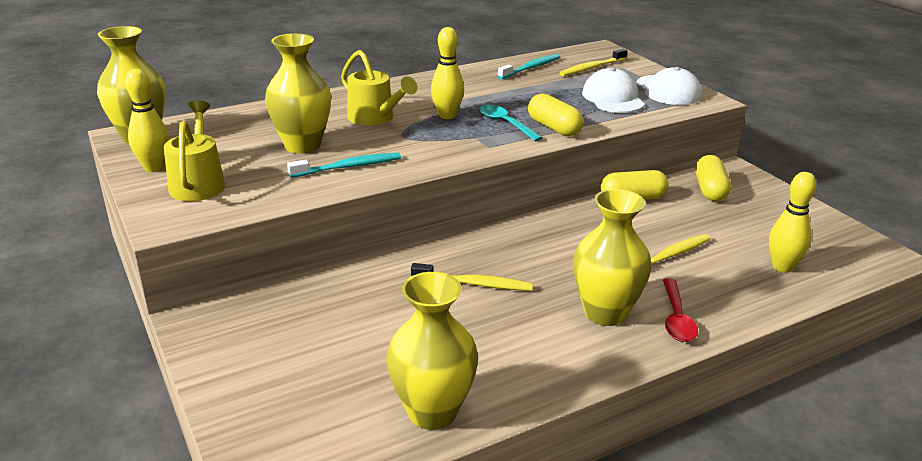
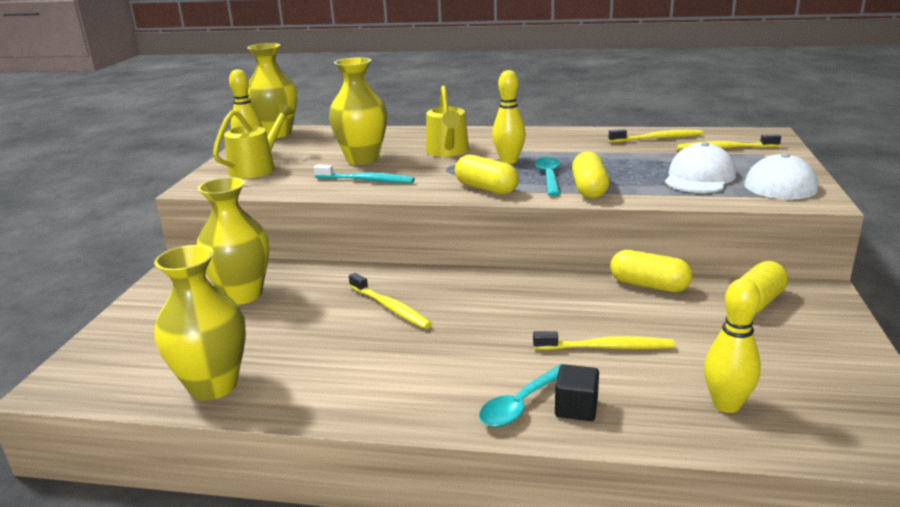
camera: 40 degrees right, 5 degrees down
(473, 148) = (486, 189): none -> yellow capsule
(531, 68) = (657, 138): turquoise toothbrush -> yellow toothbrush
(605, 313) = (461, 372): yellow vase -> yellow vase (242, 295)
(676, 318) = (522, 403): red spoon -> turquoise spoon
(711, 306) = (576, 408): none -> black cube

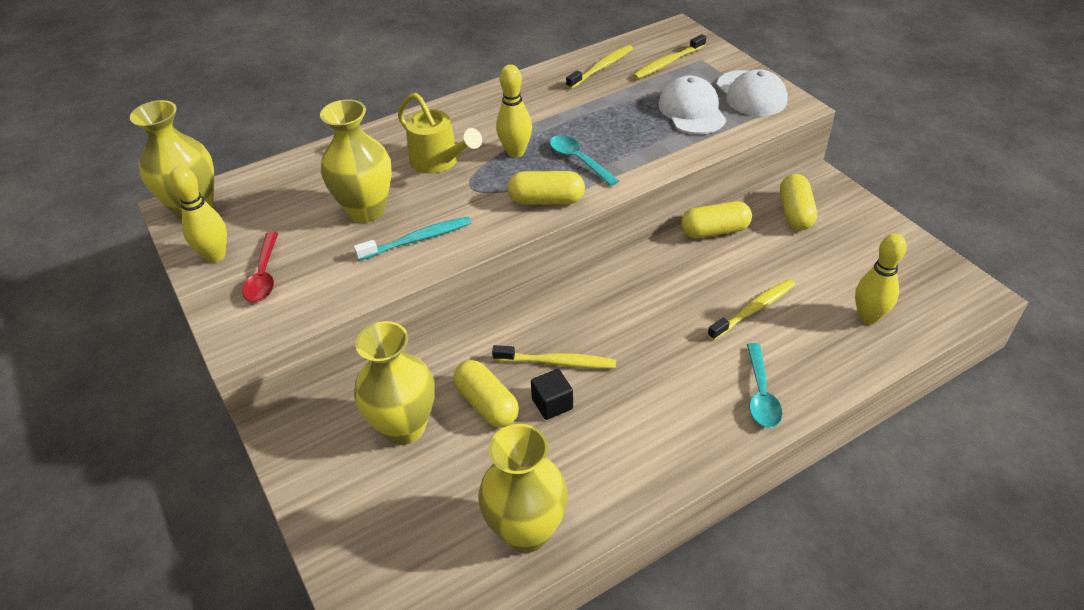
camera: 40 degrees left, 20 degrees up
(257, 168) = (264, 275): yellow watering can -> red spoon
(576, 408) = (795, 375): black cube -> black cube (552, 404)
(589, 189) = (630, 163): yellow capsule -> yellow capsule (487, 404)

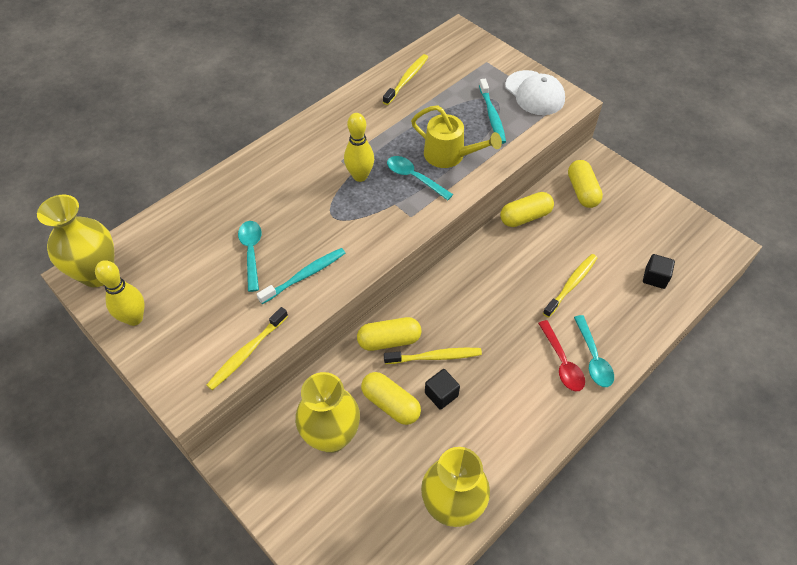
camera: 15 degrees left, 10 degrees up
(264, 275) = (185, 331): red spoon -> red spoon (562, 362)
(366, 210) = (251, 252): yellow vase -> turquoise spoon
(439, 162) = (298, 194): yellow watering can -> yellow watering can (450, 155)
(546, 200) = (399, 221): yellow capsule -> yellow capsule (389, 340)
(668, 63) = (460, 68): yellow toothbrush -> yellow toothbrush (247, 352)
(692, 111) = (492, 116): white cap -> turquoise toothbrush
(868, 317) = (655, 278): yellow bowling pin -> black cube

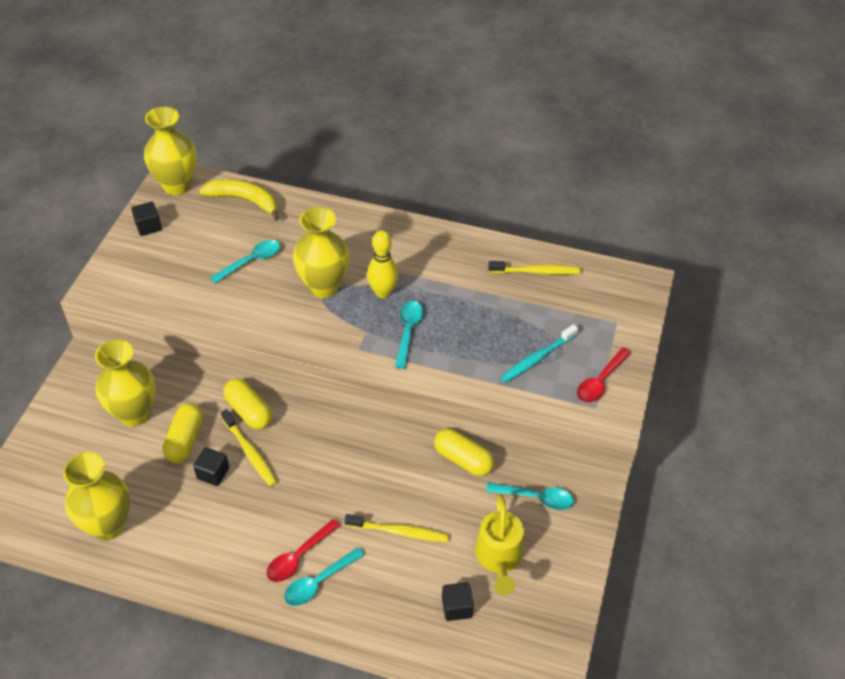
camera: 60 degrees right, 5 degrees down
(134, 318) = (148, 226): yellow bowling pin -> black cube
(168, 228) = (244, 200): none -> yellow banana
(247, 352) = (152, 306): yellow toothbrush -> none
(305, 275) = (247, 306): turquoise toothbrush -> none
(323, 212) = (323, 286): none -> yellow vase
(450, 155) = (456, 347): yellow watering can -> yellow watering can (499, 559)
(534, 93) = (600, 381): white cap -> red spoon
(582, 191) = (535, 498): yellow capsule -> turquoise spoon

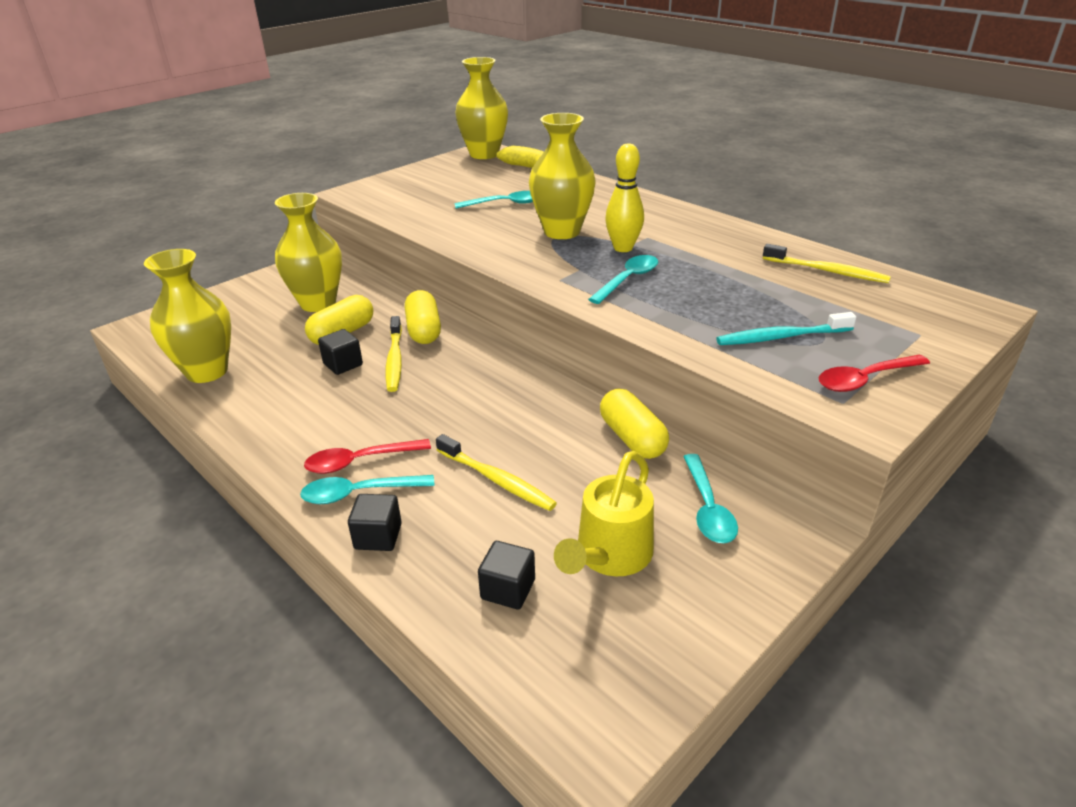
camera: 30 degrees right, 15 degrees down
(148, 226) = (434, 170): black cube -> black cube (378, 536)
(535, 498) = (707, 508): turquoise spoon -> turquoise spoon turned 45 degrees clockwise

